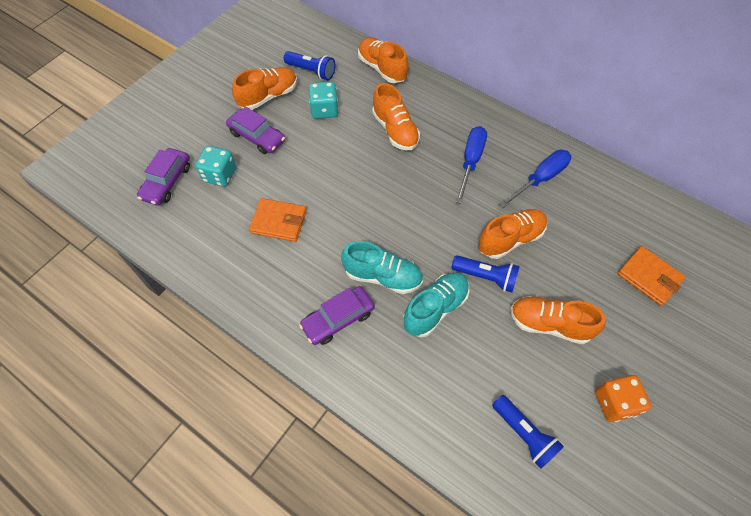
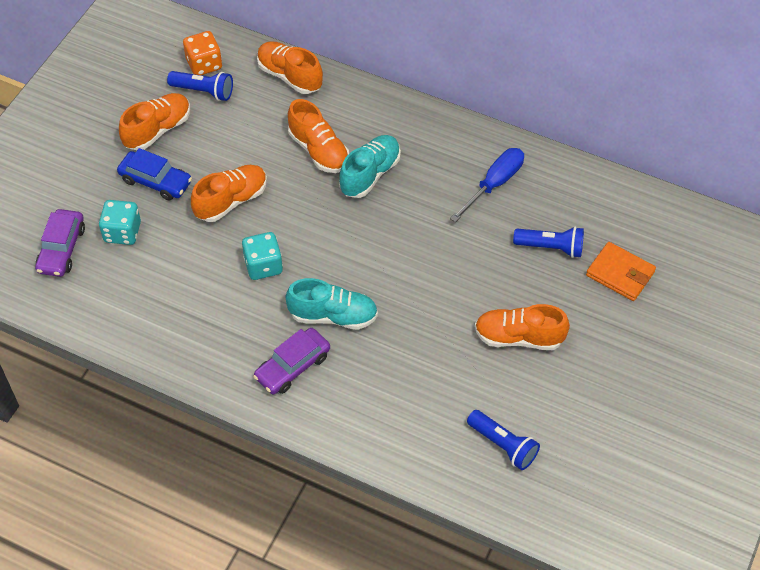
camera: 10 degrees left, 5 degrees down
(257, 137) = (156, 181): purple car -> blue car
(279, 222) = (204, 275): orange wallet -> none
(324, 110) = (229, 137): turquoise dice -> turquoise dice (263, 266)
(435, 308) = (396, 340): turquoise shoe -> turquoise shoe (370, 174)
(470, 161) = (412, 175): blue screwdriver -> none
(486, 277) = (445, 299): blue flashlight -> blue flashlight (551, 247)
(510, 239) = (468, 256): orange shoe -> orange shoe (231, 201)
(615, 403) = (591, 402): orange dice -> orange dice (204, 64)

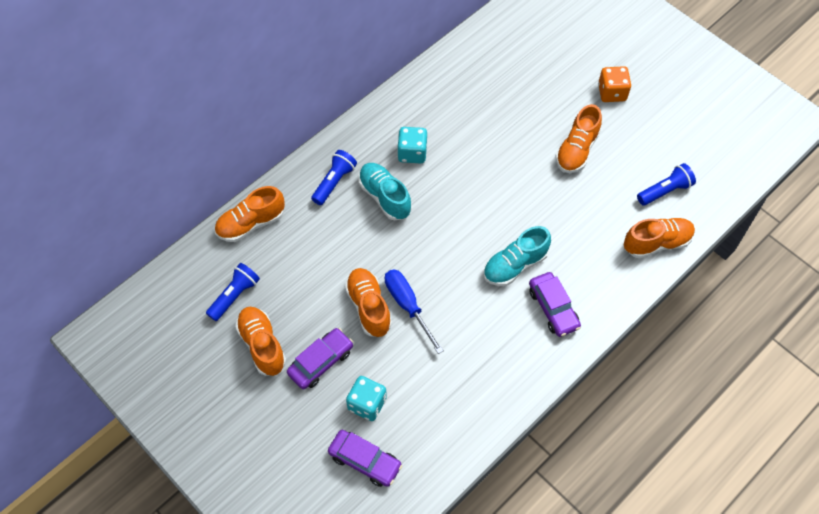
camera: 70 degrees left, 5 degrees up
(156, 181) = (321, 362): blue car -> purple car
(204, 64) = (202, 287): orange dice -> orange dice (612, 93)
(263, 266) = (446, 301): turquoise dice -> turquoise dice (412, 153)
(319, 151) = (343, 226): orange shoe -> orange shoe (657, 243)
(333, 316) = (515, 265): turquoise shoe -> turquoise shoe turned 150 degrees counterclockwise
(494, 184) = (430, 118): blue screwdriver -> blue screwdriver (408, 306)
(551, 247) = (504, 103): blue flashlight -> blue flashlight (334, 182)
(620, 274) = (543, 71): orange wallet -> none

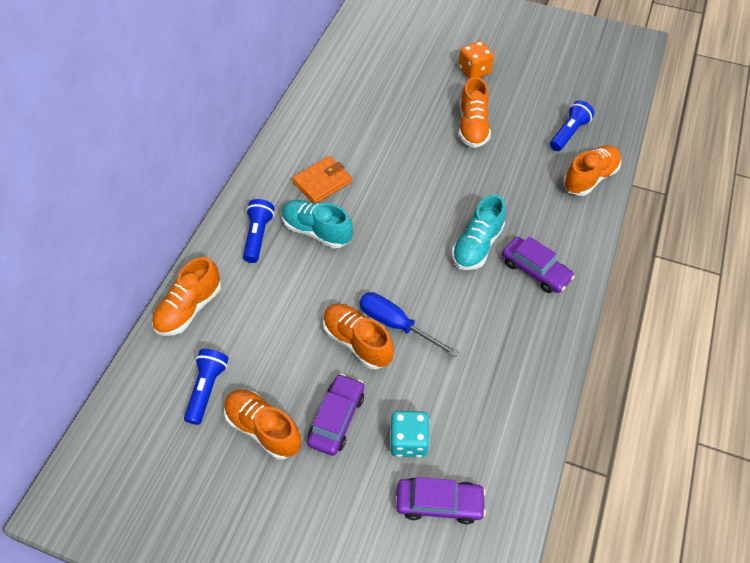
camera: 25 degrees left, 5 degrees down
(412, 153) = (322, 182): turquoise dice -> orange wallet

